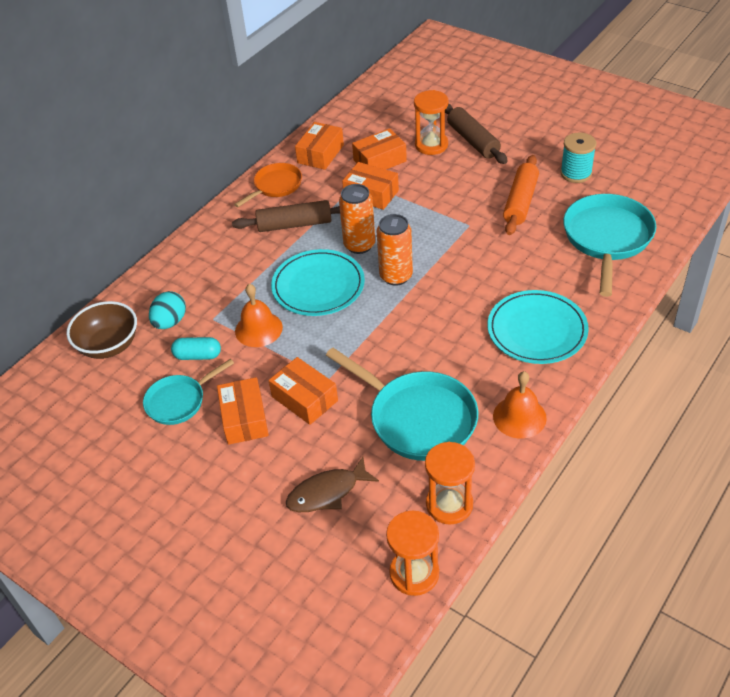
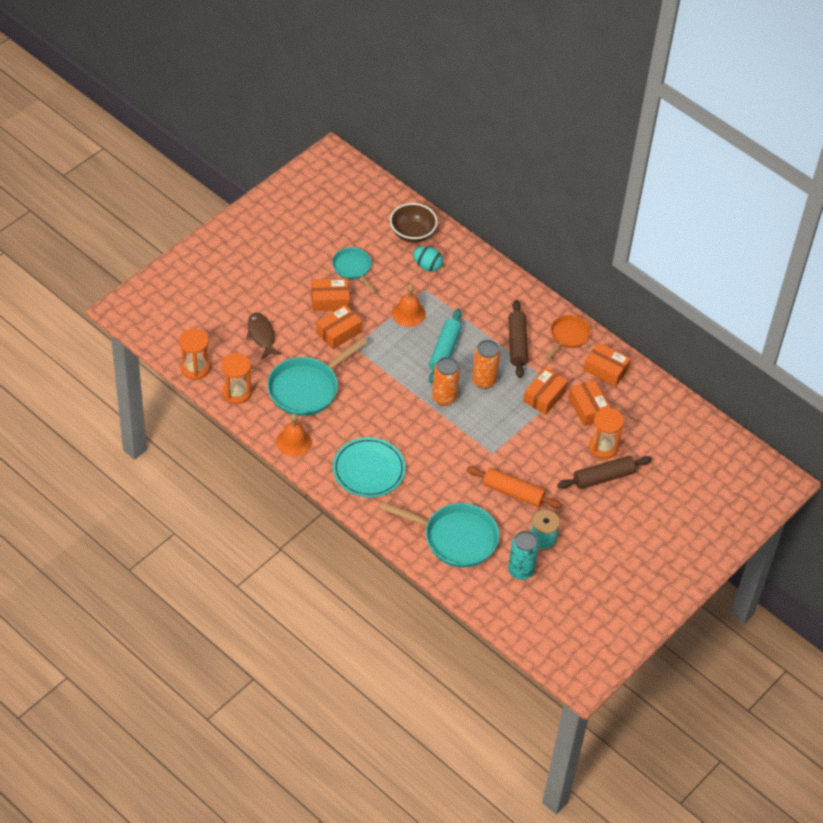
camera: 90 degrees right, 5 degrees up
(198, 355) = (391, 279): turquoise capsule -> none
(276, 186) = (568, 336): orange pan -> orange pan turned 105 degrees counterclockwise
(318, 286) = (444, 351): turquoise plate -> turquoise rolling pin
(626, 184) = (521, 571): none -> turquoise can

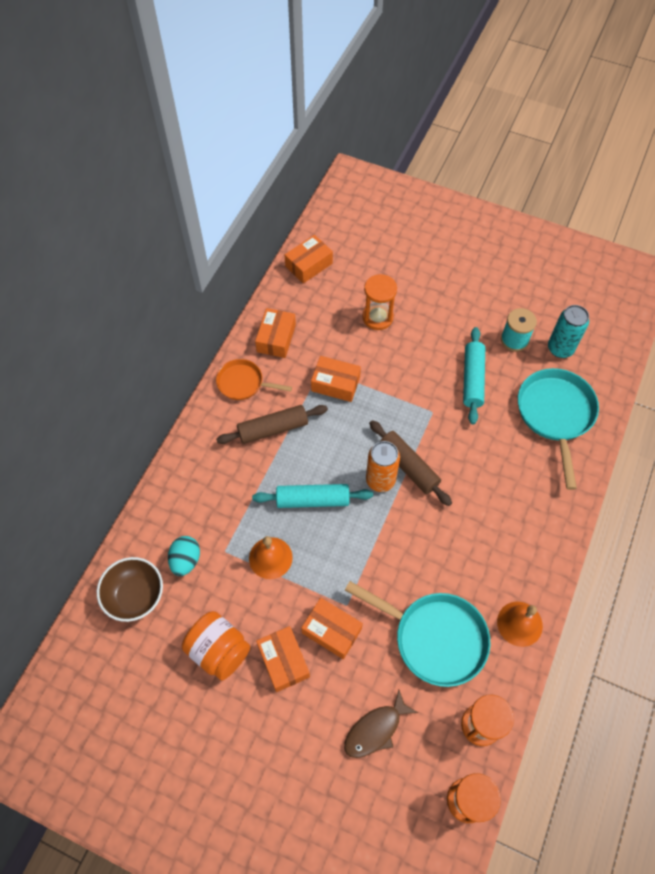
camera: 105 degrees left, 10 degrees up
(353, 268) = (219, 650): turquoise pan -> orange jar
(368, 469) = (515, 526): turquoise plate -> none
(484, 380) = (339, 447): orange can -> none
(513, 492) = (472, 379): orange rolling pin -> turquoise rolling pin
(588, 408) = (334, 341): orange box -> orange box (309, 265)
(603, 477) = (414, 308): brown rolling pin -> brown rolling pin (408, 466)

